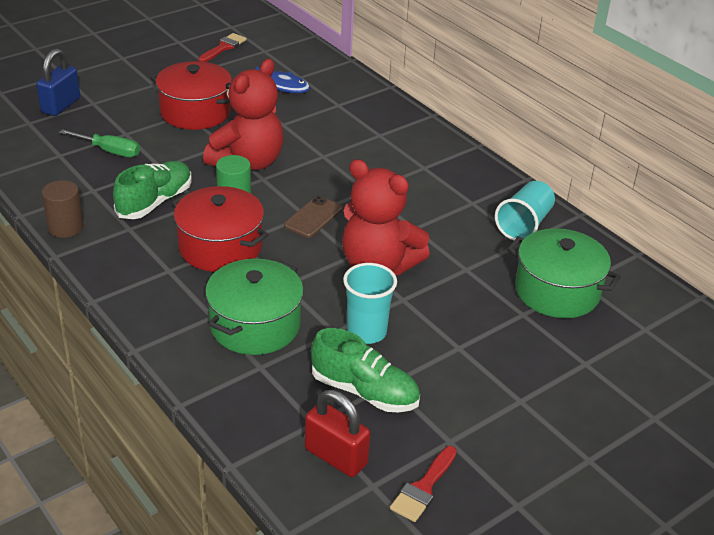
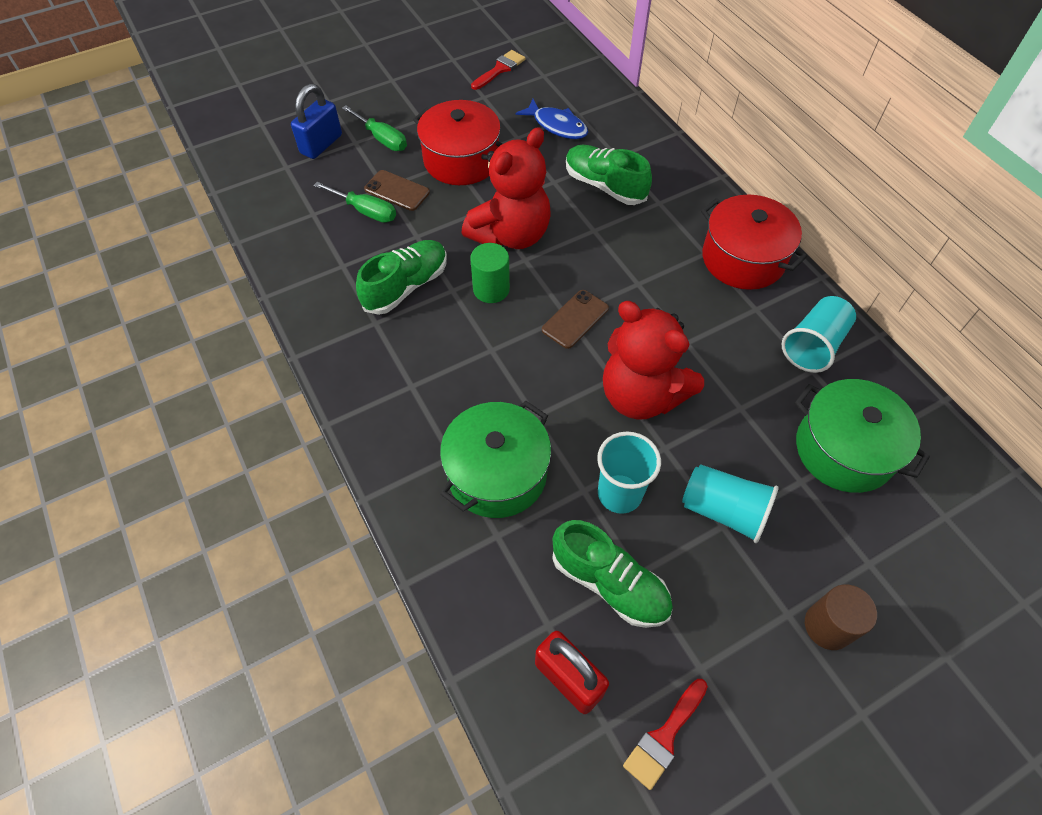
camera: 10 degrees right, 20 degrees up
(65, 227) = (309, 316): brown cylinder -> brown cylinder (828, 626)
(118, 100) = (382, 139): none -> green screwdriver
(137, 136) = (397, 191): none -> brown phone
(220, 247) = (469, 356): red pot -> red pot (743, 259)
(329, 125) = (605, 186): none -> green shoe
(458, 337) = (723, 511): none -> turquoise cup

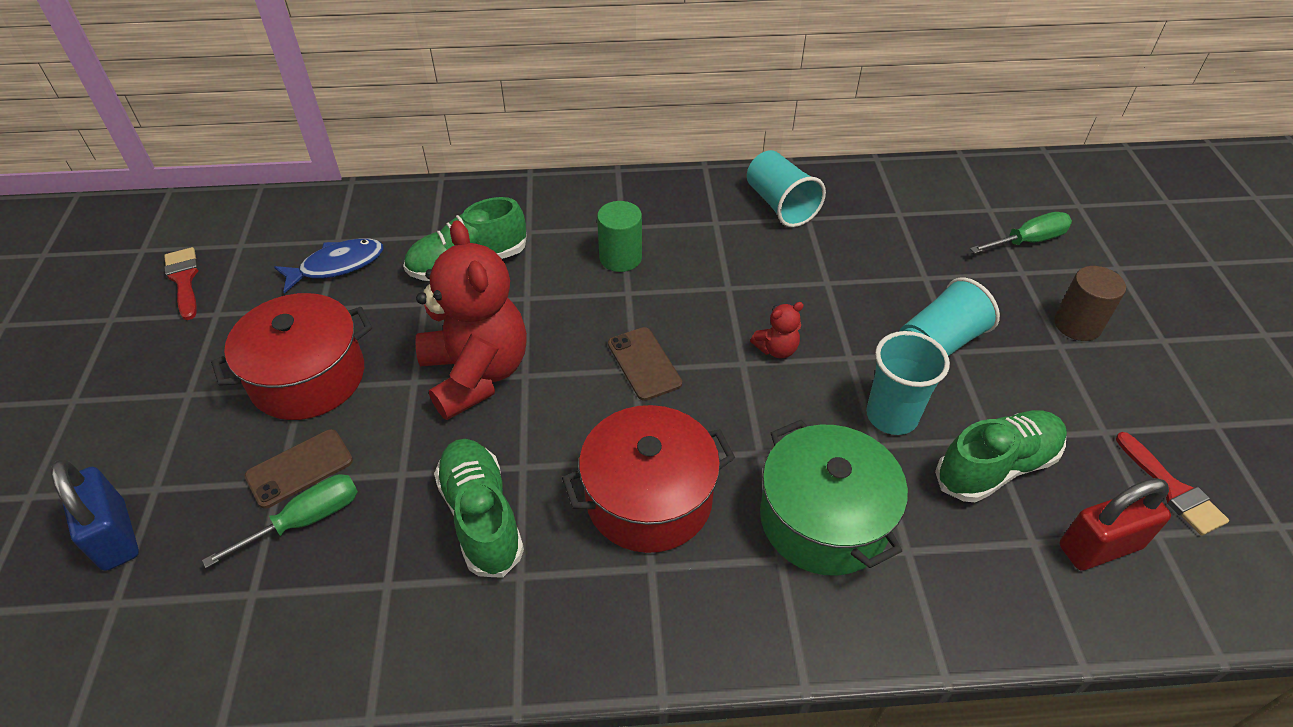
camera: 65 degrees left, 10 degrees down
(382, 139) = (181, 452): green screwdriver -> green screwdriver (1028, 241)
(491, 289) = (548, 425): green cylinder -> green cylinder (620, 258)
(641, 395) = (776, 349): red teddy bear -> red teddy bear, size x0.41
(743, 259) = (648, 205): red pot -> red pot (649, 498)
(844, 450) = (902, 236): green pot -> none

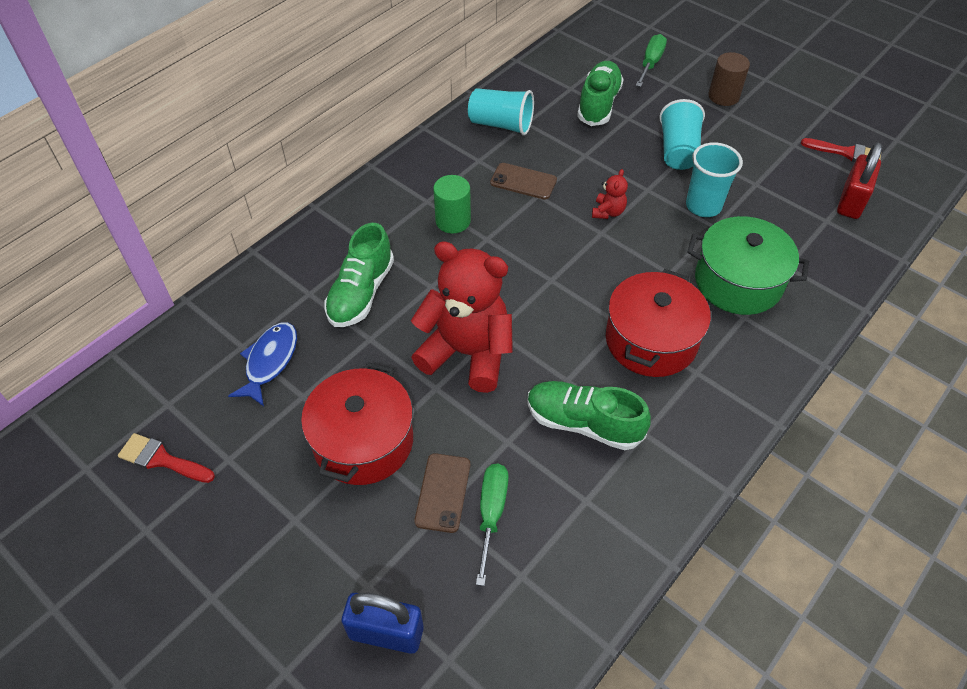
camera: 45 degrees left, 5 degrees up
(644, 364) = (552, 272): brown phone -> brown phone (523, 181)
(996, 467) = (774, 196): green shoe -> green shoe (598, 104)

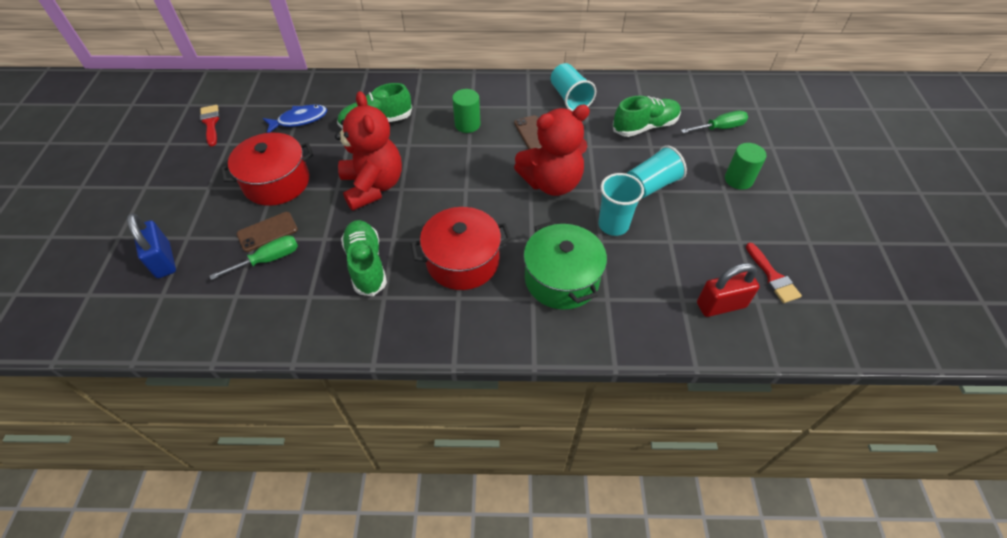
camera: 50 degrees right, 0 degrees up
(608, 212) = (552, 183): red teddy bear -> red teddy bear, size x2.42
(723, 96) = (738, 179): brown cylinder -> green cylinder

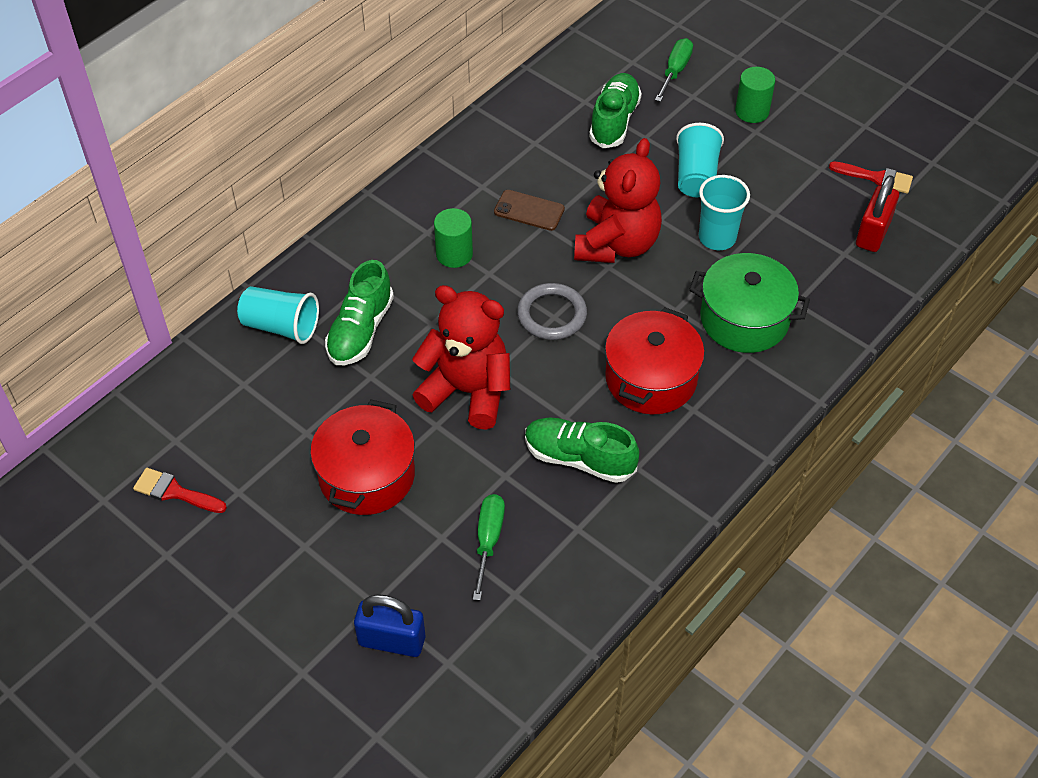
camera: 50 degrees left, 0 degrees up
(267, 232) = (443, 522): brown phone -> none
(299, 120) = (272, 399): blue fish -> none
(466, 187) = (552, 314): none -> grey ring
(570, 98) = (507, 145): turquoise cup -> turquoise cup (281, 326)

